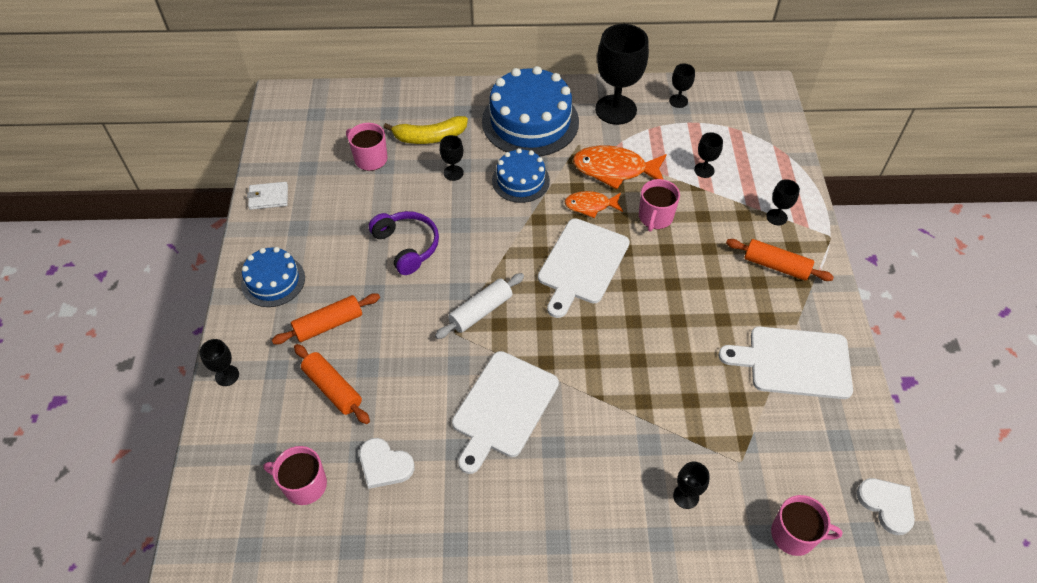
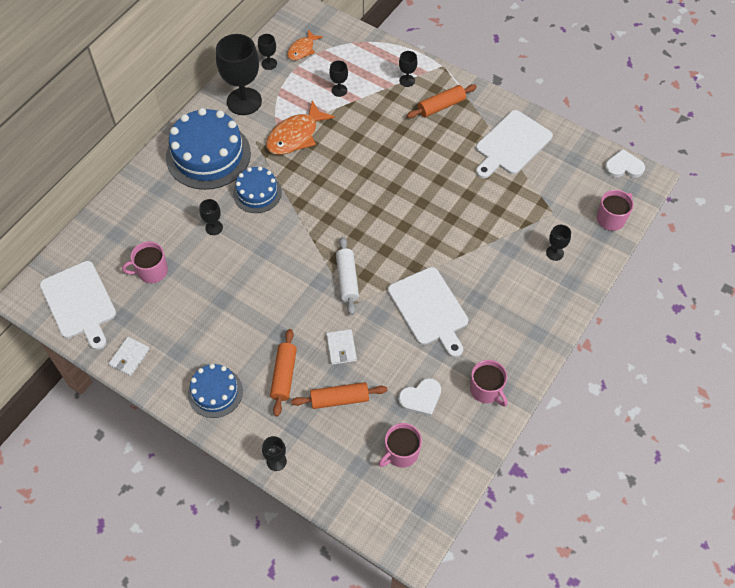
camera: 55 degrees left, 5 degrees up
(395, 354) = (341, 348): none -> white wallet
(407, 246) = (256, 292): purple headphones -> none
(430, 137) = (166, 223): yellow banana -> none
(582, 264) = (357, 202): white cutting board -> white cutting board (80, 303)
(590, 205) = (314, 168): orange fish -> orange fish (302, 49)
(655, 217) = (354, 140): pink mug -> pink mug (486, 390)

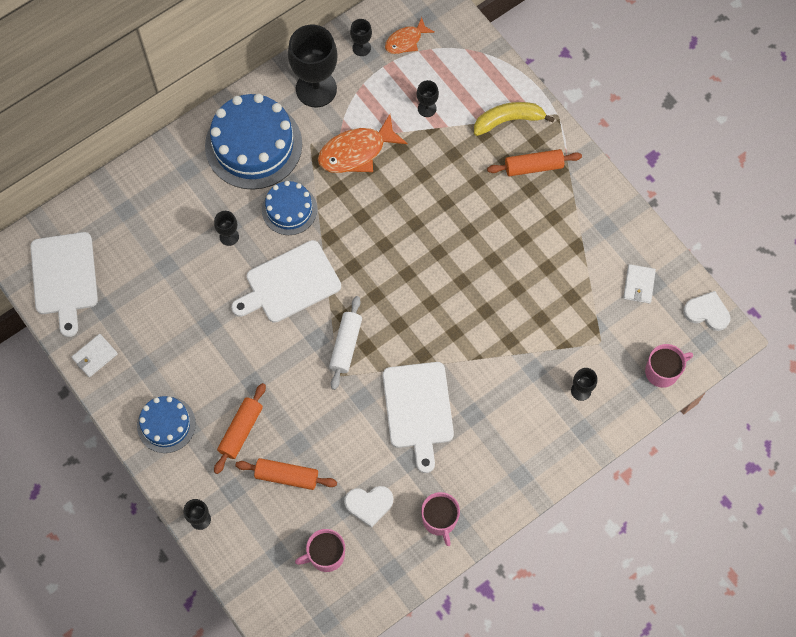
camera: 20 degrees right, 10 degrees up
(152, 271) = (148, 266): pink mug -> none
(341, 348) = (310, 421): white wallet -> white wallet (639, 285)
(407, 81) = (508, 120): black goblet -> yellow banana
(511, 145) = (592, 242): white cutting board -> white cutting board (289, 284)

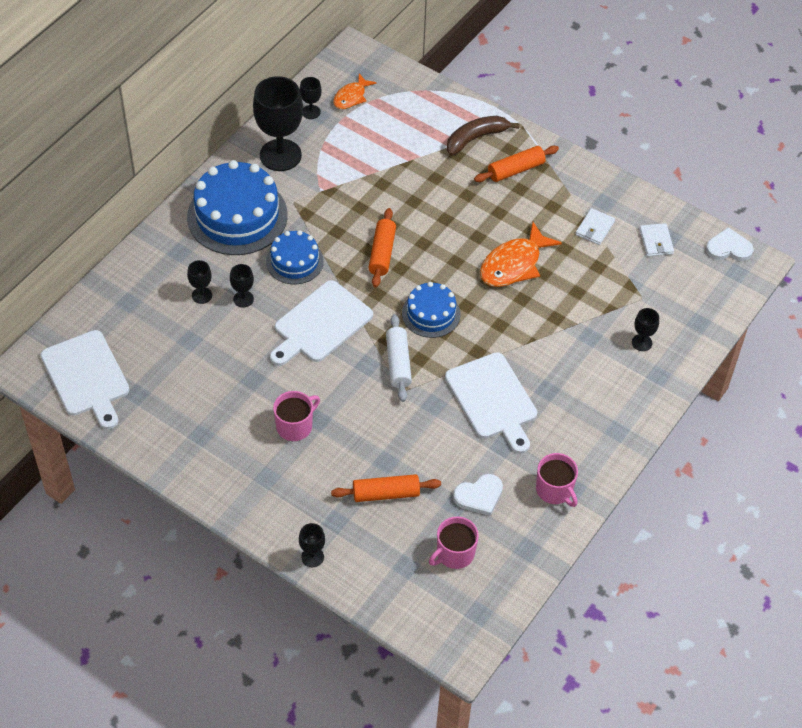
camera: 20 degrees left, 15 degrees down
(95, 356) = (145, 439): white wallet -> white wallet (594, 228)
(166, 424) = (243, 480): blue cake -> blue cake (431, 314)
(241, 430) = (323, 465): orange rolling pin -> orange rolling pin (382, 253)
(356, 152) = (341, 197): orange fish -> orange fish (514, 264)
(427, 108) = (394, 146): black goblet -> black goblet (202, 295)
(508, 120) = (476, 138): yellow banana -> brown banana
(662, 371) = (710, 306): pink mug -> pink mug (295, 426)

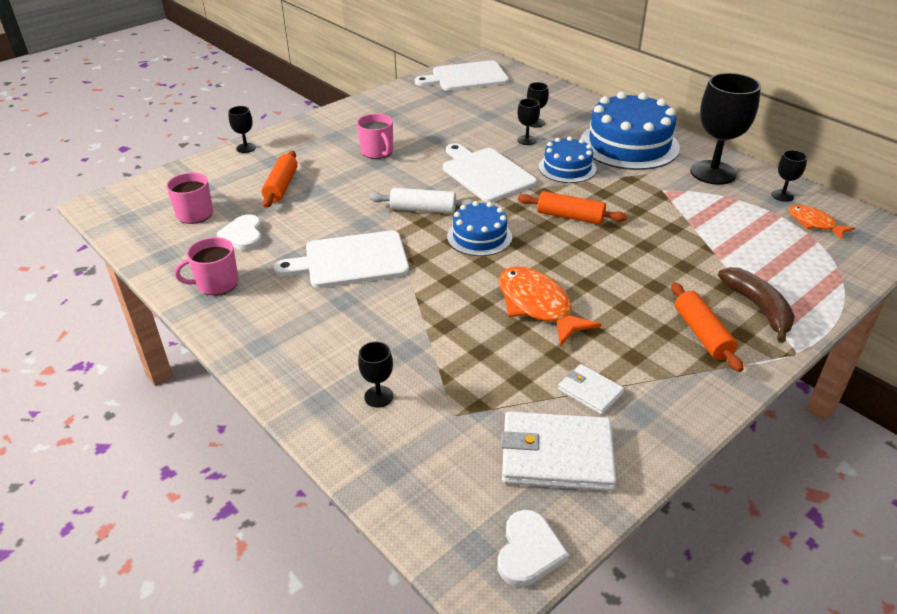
camera: 105 degrees right, 15 degrees down
(656, 241) = (556, 455): white wallet -> white wallet, size x1.88

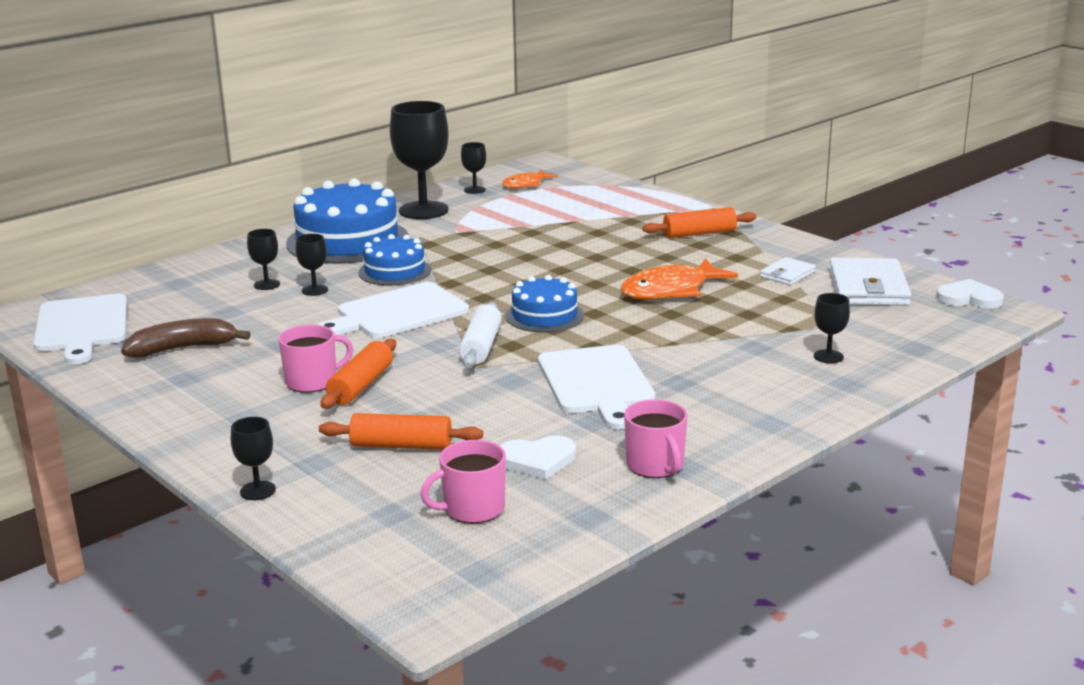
camera: 90 degrees left, 15 degrees down
(570, 217) = (505, 273): orange rolling pin -> orange rolling pin (361, 385)
(758, 308) = (658, 213): brown banana -> brown banana (183, 348)

